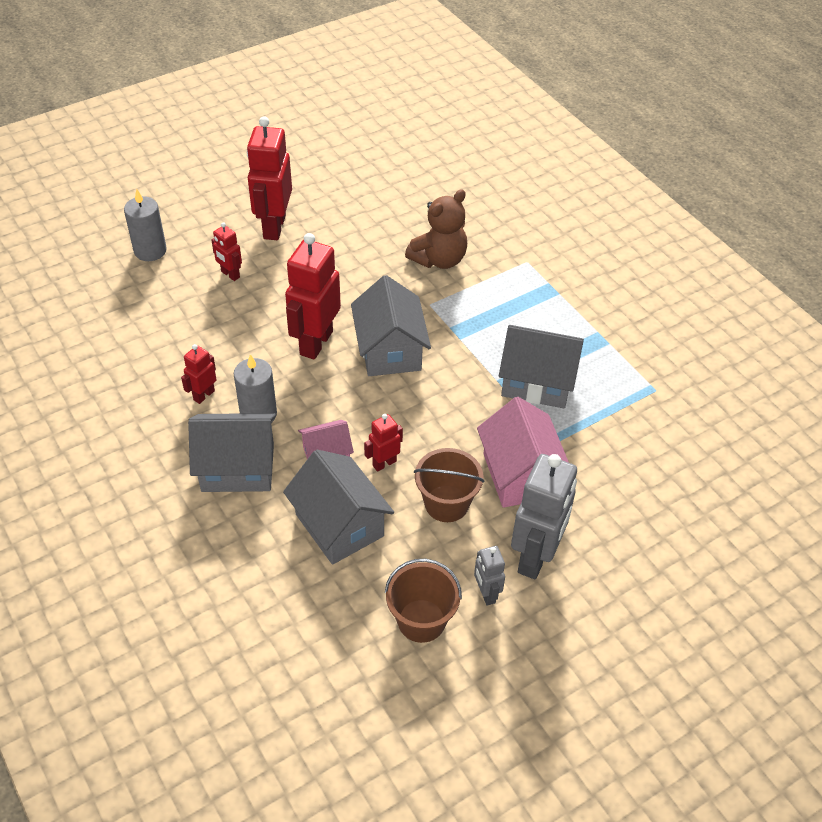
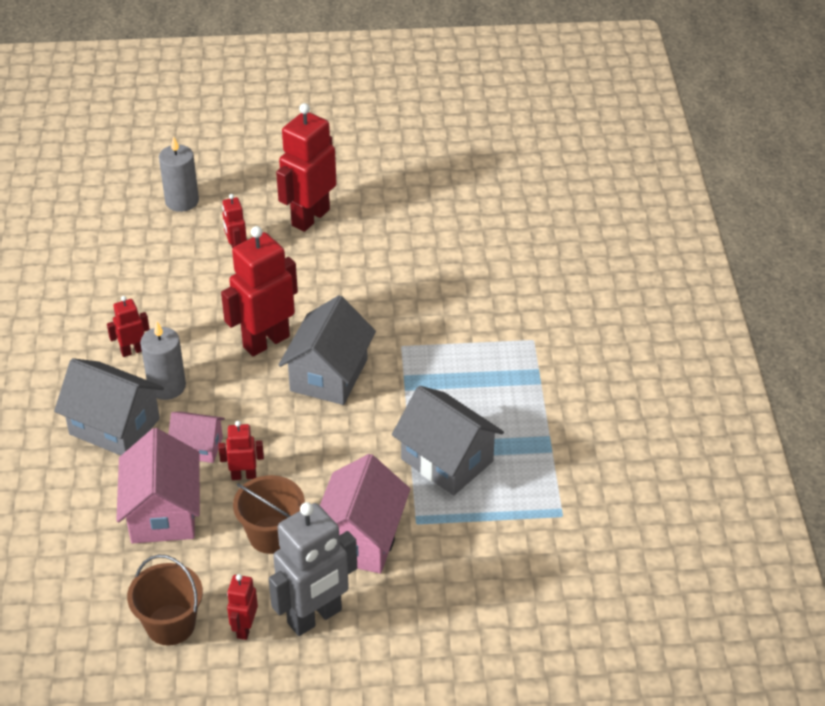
camera: 30 degrees right, 5 degrees down
(339, 525) = (163, 512): grey house -> pink house
(439, 259) = (445, 305): brown teddy bear -> none
(486, 594) = (244, 628): grey robot -> red robot

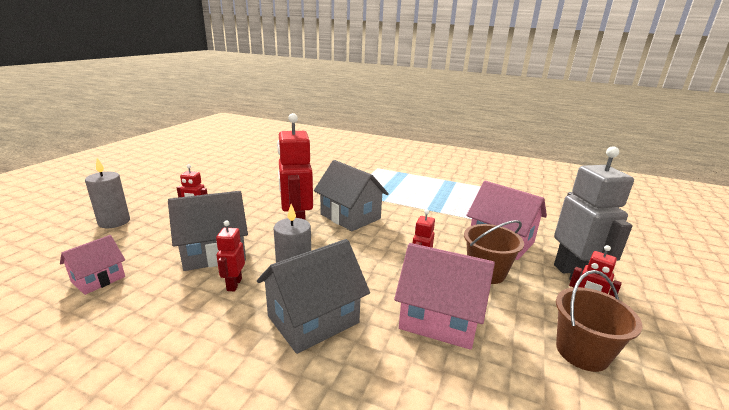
camera: 65 degrees left, 20 degrees down
(198, 447) = (375, 281): pink house -> pink house (98, 279)
(310, 217) = (211, 189): red robot -> none
(447, 460) = (447, 203): grey house -> grey house (214, 253)

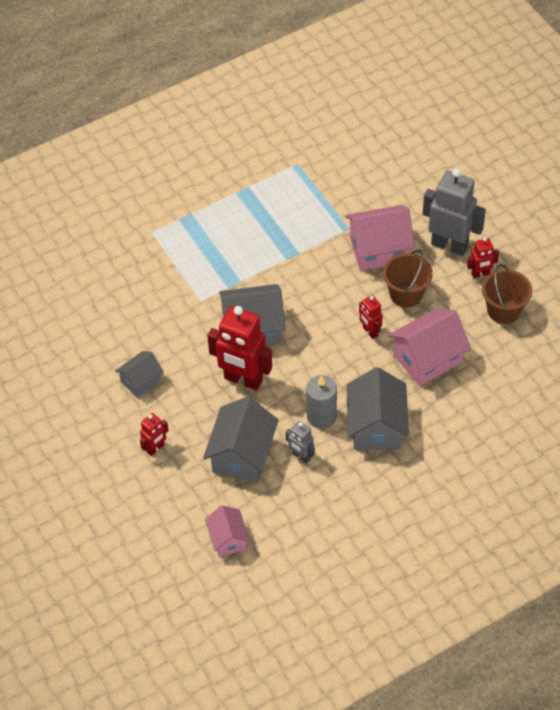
camera: 50 degrees left, 30 degrees up
(114, 222) = (118, 517): grey candle -> none
(234, 284) = (301, 456): red robot -> grey robot
(257, 194) = (141, 381): none -> grey house

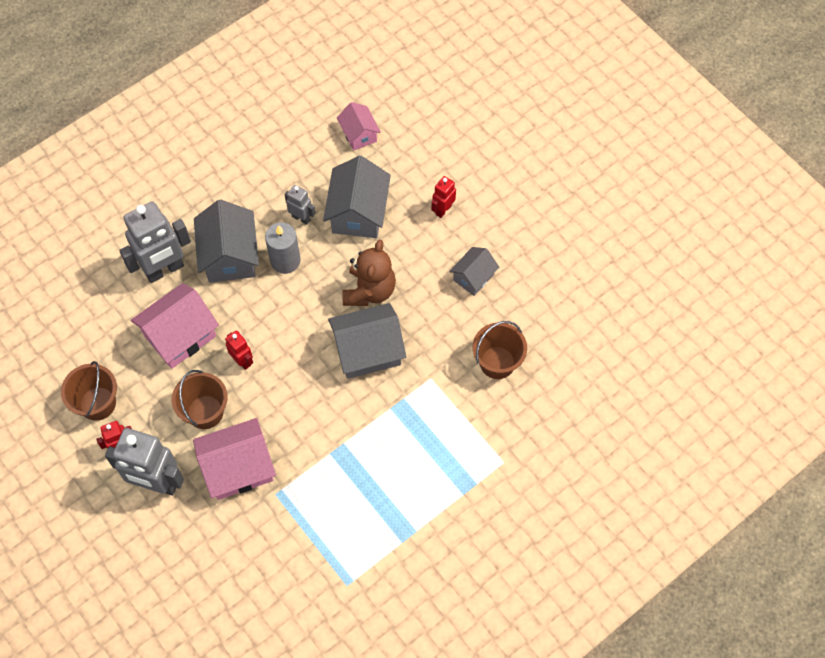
camera: 170 degrees right, 10 degrees up
(137, 306) = (497, 362): none -> brown bucket
(243, 380) = (369, 290): red robot -> brown teddy bear
(442, 420) = (164, 270): none -> grey robot

